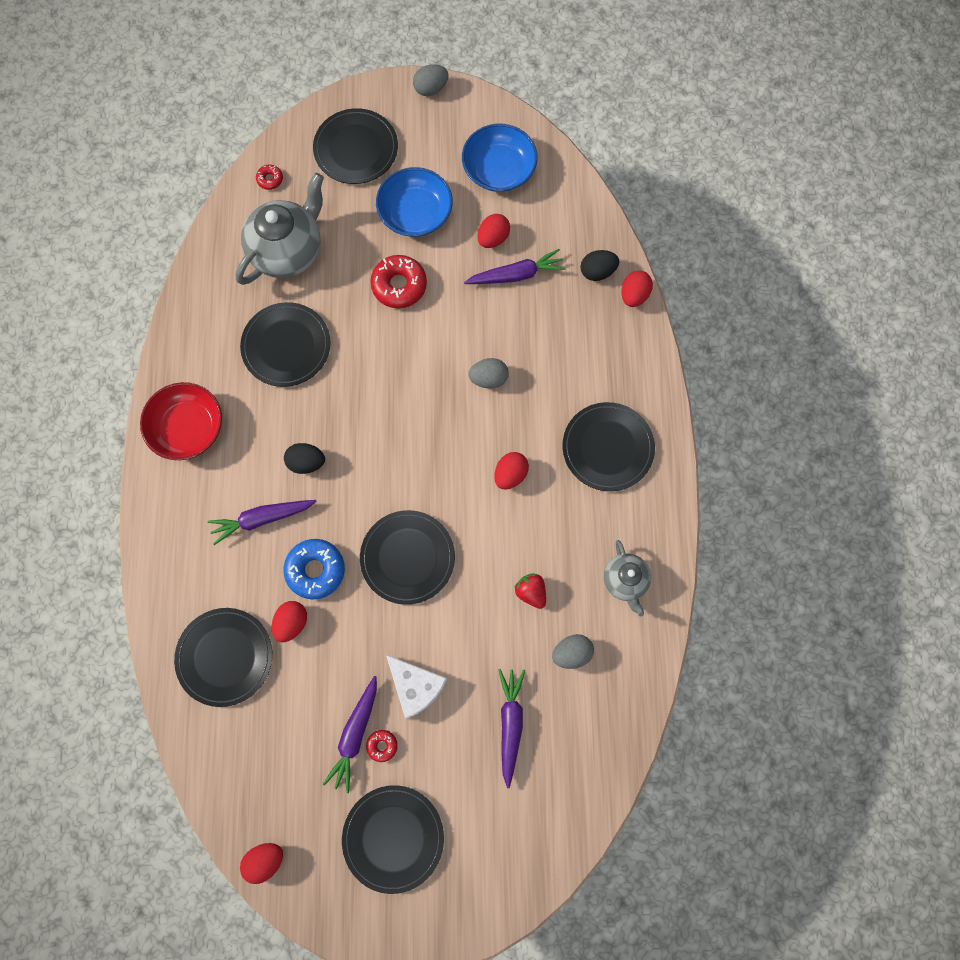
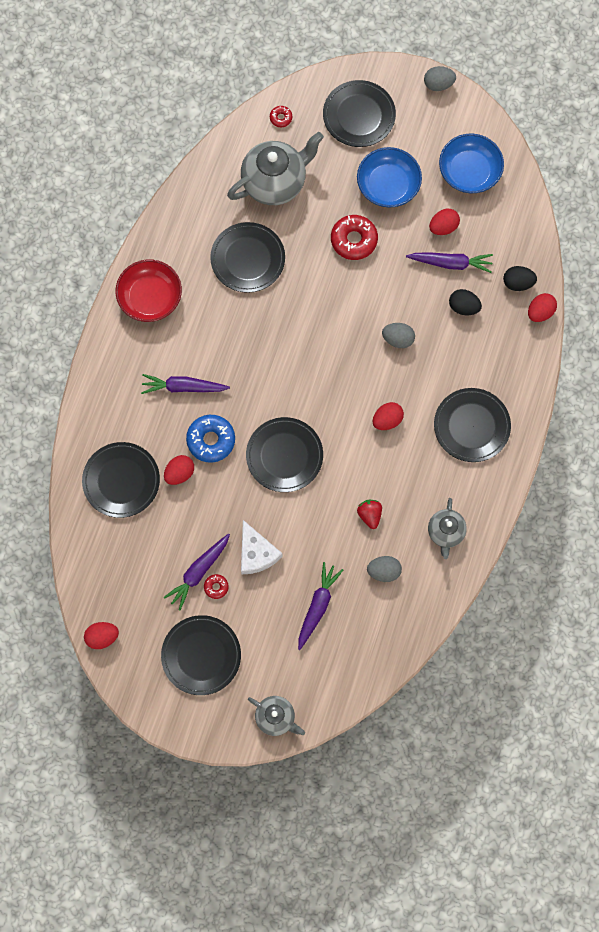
camera: 20 degrees right, 0 degrees up
(306, 462) = (232, 355): black egg -> black egg (463, 307)
(510, 881) = (276, 717): none -> grey teapot

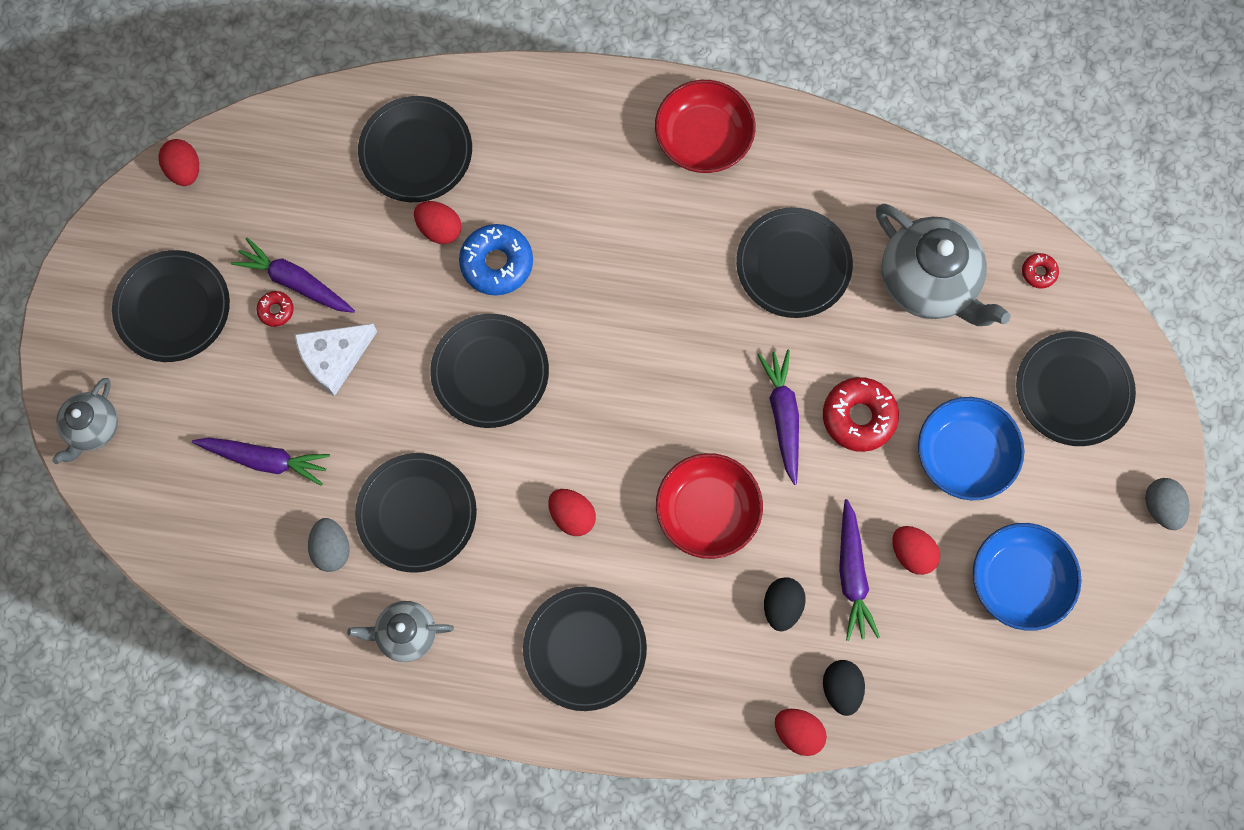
camera: 80 degrees right, 0 degrees up
(184, 387) = (572, 210): purple carrot -> purple carrot (783, 416)
(369, 515) = (416, 513): red strawberry -> black plate
(398, 339) = (707, 511): grey egg -> red bowl

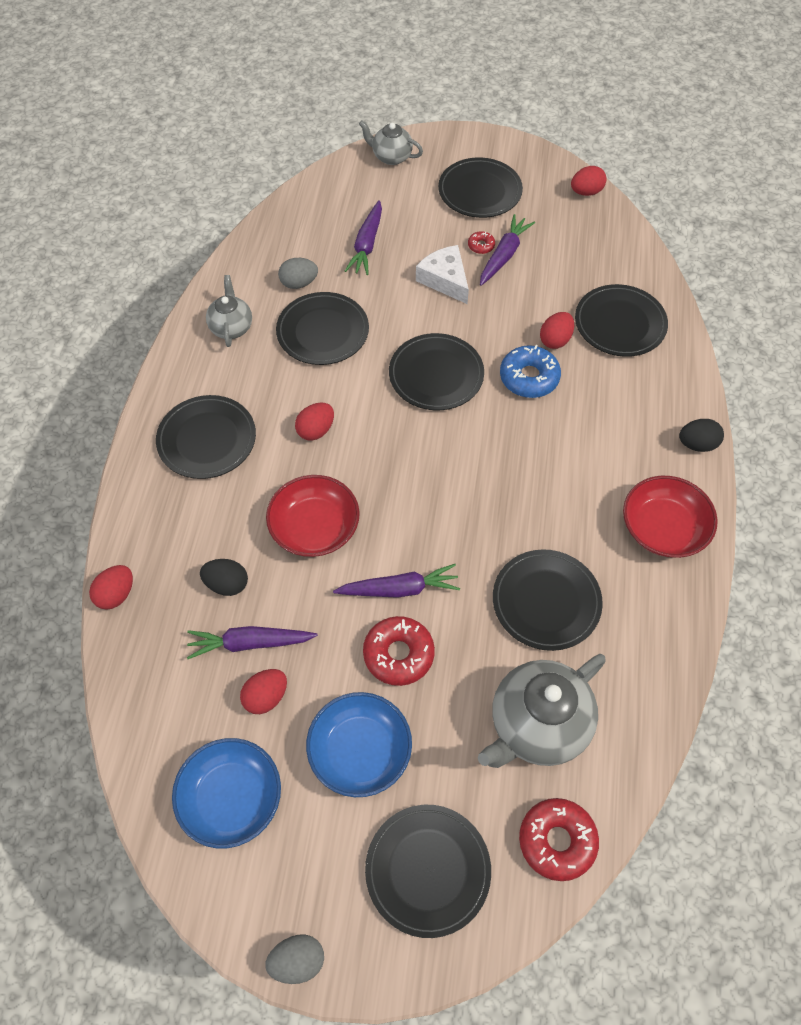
camera: 90 degrees right, 15 degrees down
(841, 688) = (149, 630): black egg -> black egg (697, 444)
(1038, 272) = (557, 841): red donut -> red donut, size x2.02

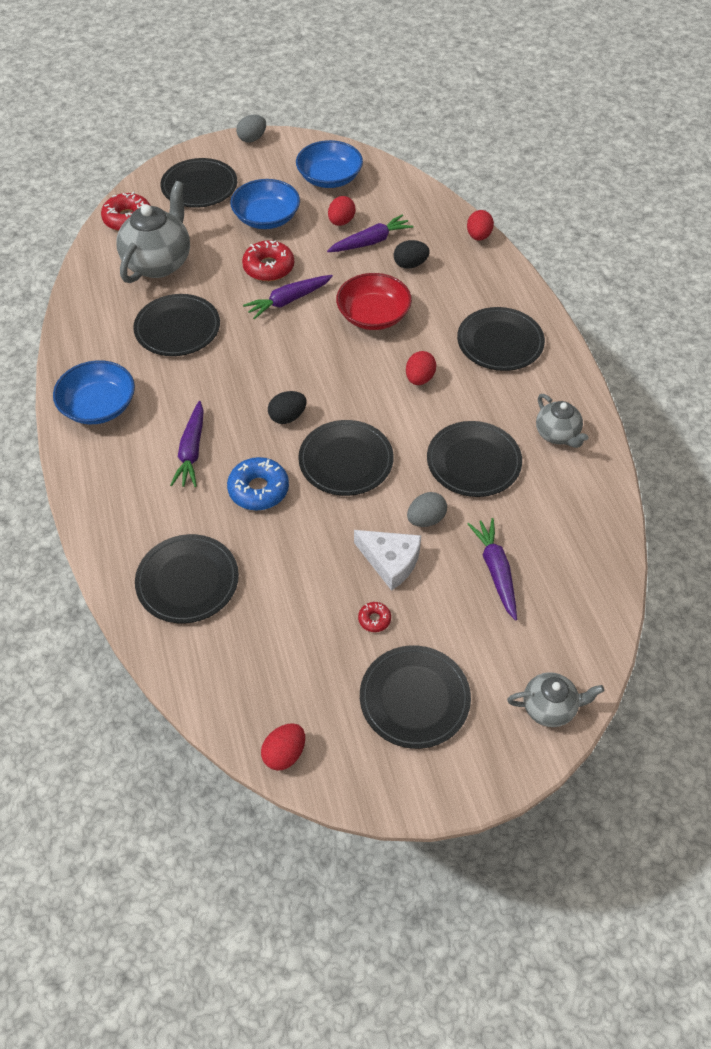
camera: 155 degrees right, 5 degrees down
(299, 283) = (531, 500): grey egg -> grey egg (426, 519)
(504, 255) = (343, 616): purple carrot -> purple carrot (191, 451)
(555, 340) = (248, 537): red egg -> none
(663, 528) = (99, 406): red bowl -> blue bowl
(697, 444) = (82, 484): black egg -> black egg (287, 417)

